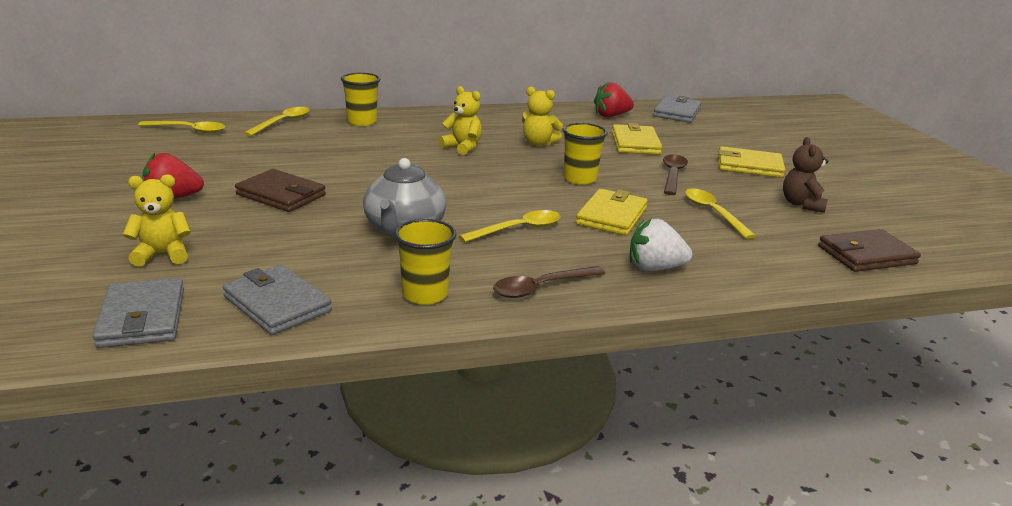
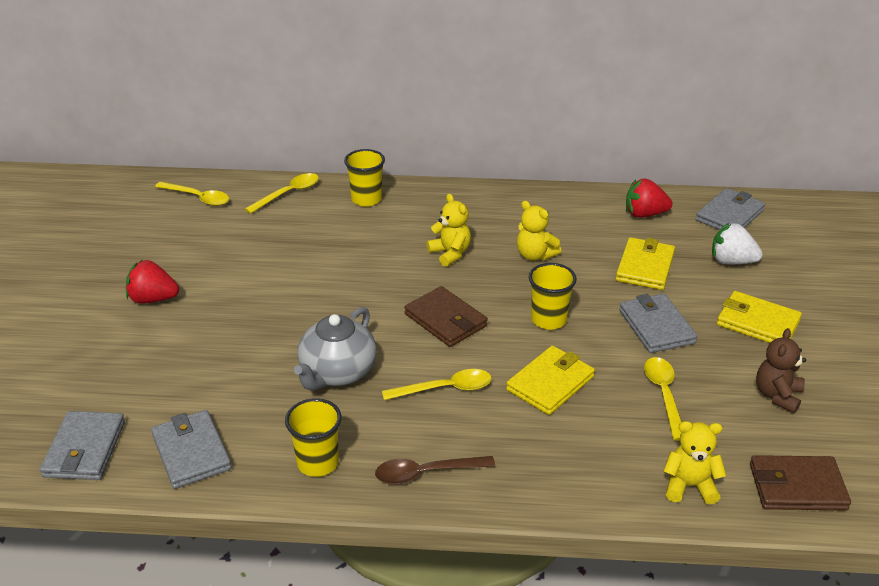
camera: 20 degrees right, 10 degrees up
(162, 254) = (122, 374): yellow teddy bear -> yellow teddy bear (689, 486)
(281, 195) = (246, 307): brown wallet -> brown wallet (445, 320)
(654, 268) = (551, 466): white strawberry -> white strawberry (731, 261)
(673, 175) = (656, 326): brown spoon -> grey wallet

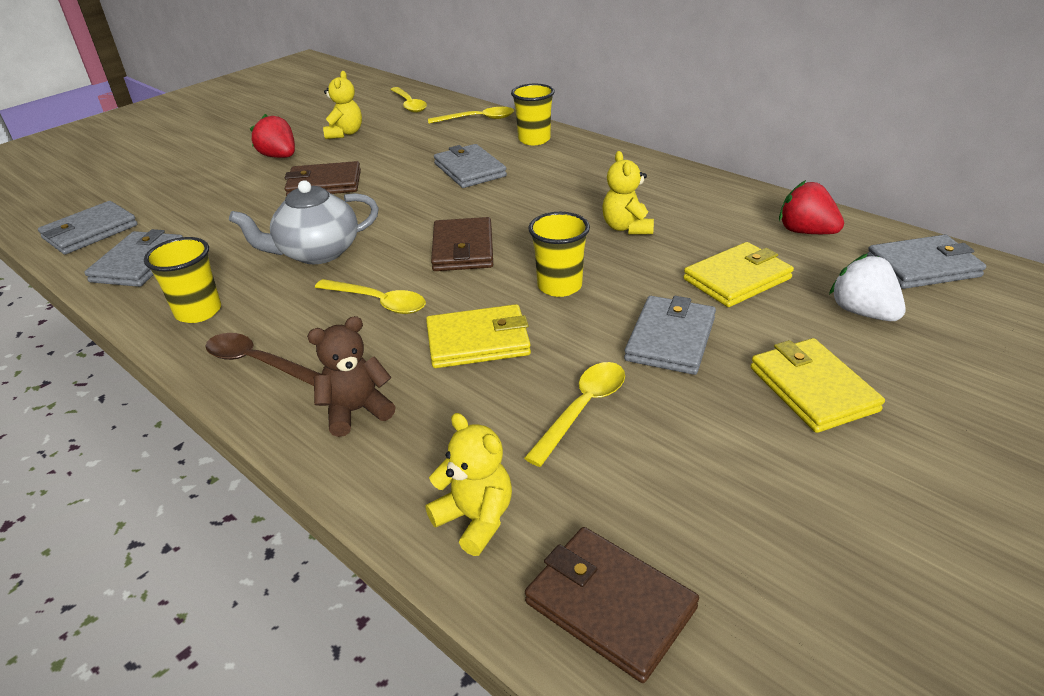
camera: 40 degrees right, 0 degrees up
(244, 309) = (324, 184): none -> brown wallet
(353, 248) = (470, 170): none -> grey wallet
(450, 253) = (546, 200): yellow teddy bear -> yellow teddy bear (345, 133)
(777, 395) = (731, 481): brown teddy bear -> brown teddy bear (356, 411)

